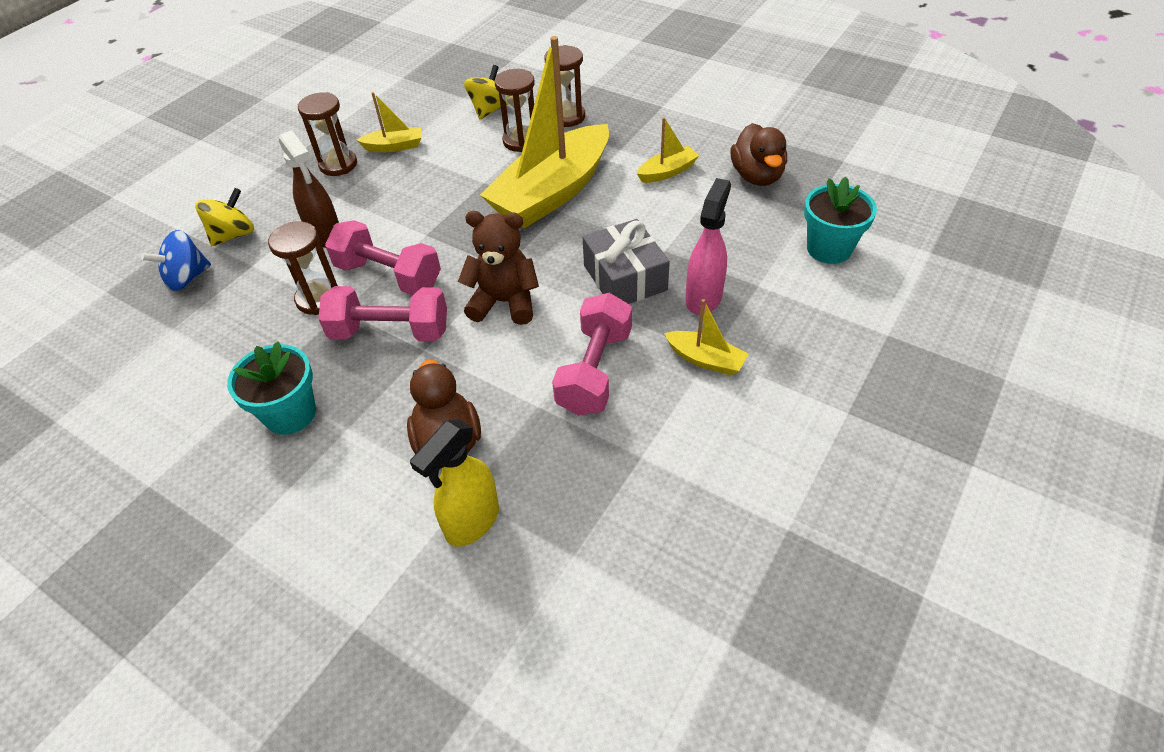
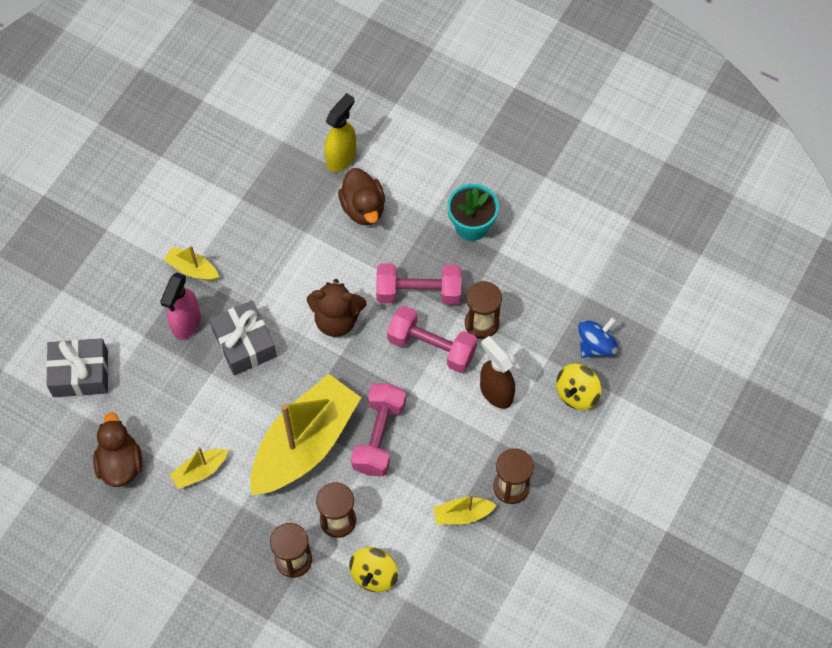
camera: 175 degrees right, 15 degrees up
(594, 371) = (269, 259): pink dumbbell -> pink dumbbell (379, 436)
(829, 248) = (80, 373): turquoise flower pot -> grey gift

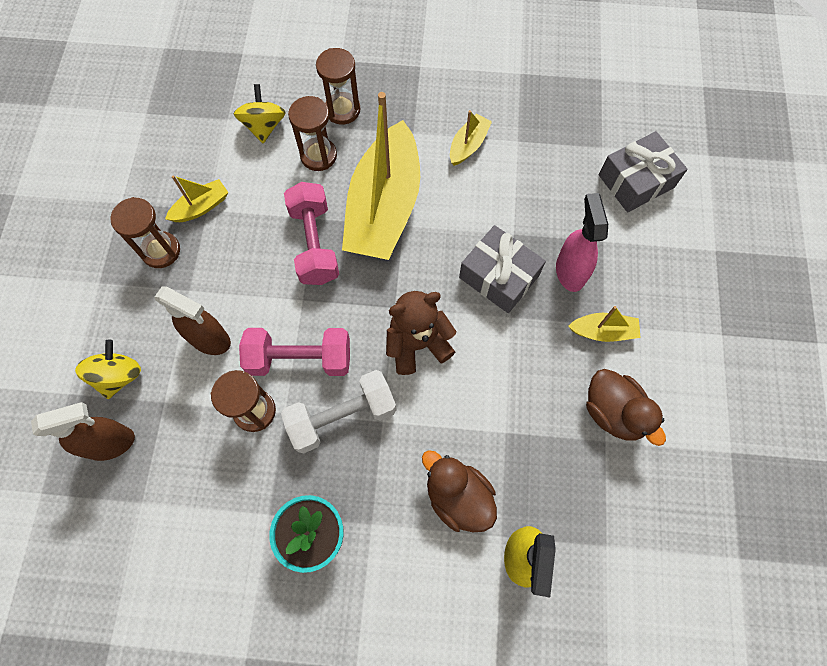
camera: 155 degrees right, 5 degrees up
(120, 464) = (543, 122): brown duck -> brown duck (613, 412)
(418, 292) = (342, 416): pink dumbbell -> white dumbbell
(596, 345) = (111, 443): blue spinning top -> brown spray bottle

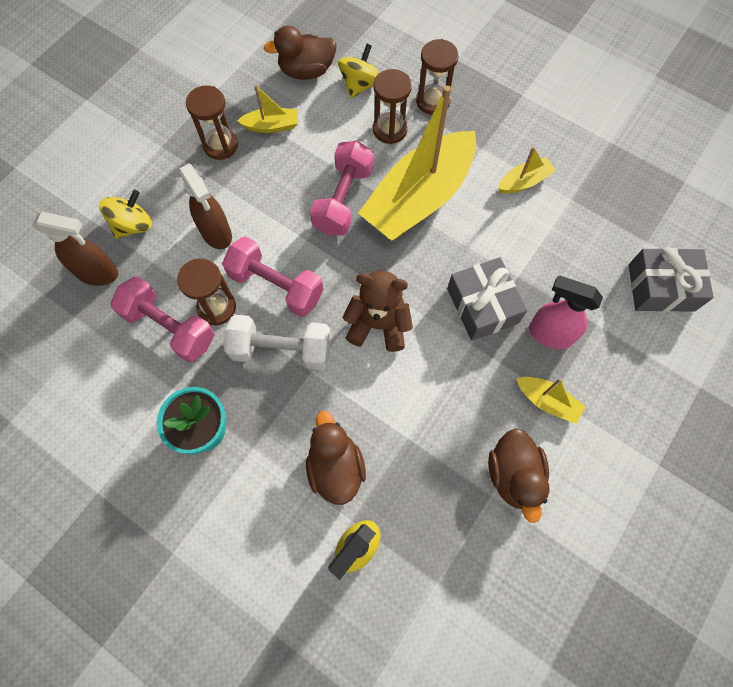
camera: 30 degrees right, 0 degrees up
(203, 137) = (306, 71): none -> brown duck
(219, 456) = (170, 327): none -> pink dumbbell
(570, 271) = (549, 334): pink spray bottle -> pink spray bottle turned 90 degrees counterclockwise

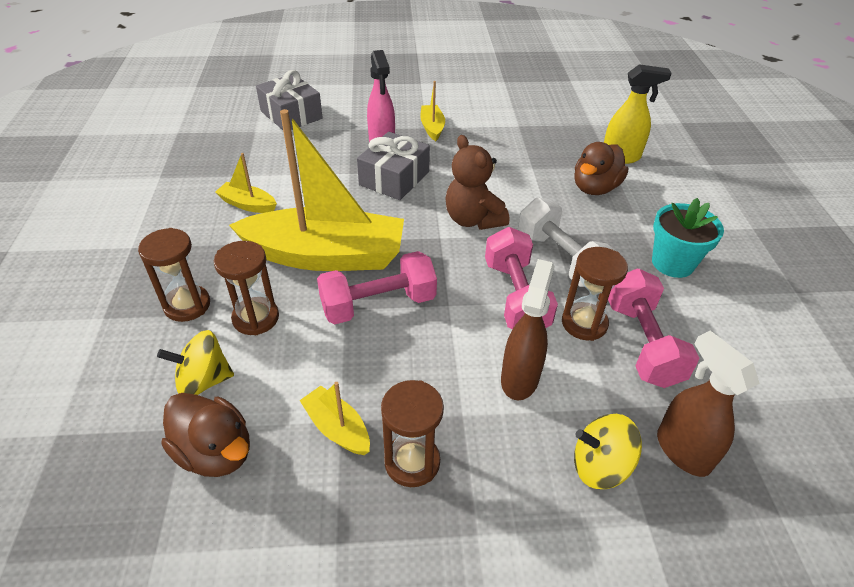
camera: 130 degrees left, 25 degrees down
(513, 475) = (495, 122): brown duck -> none

